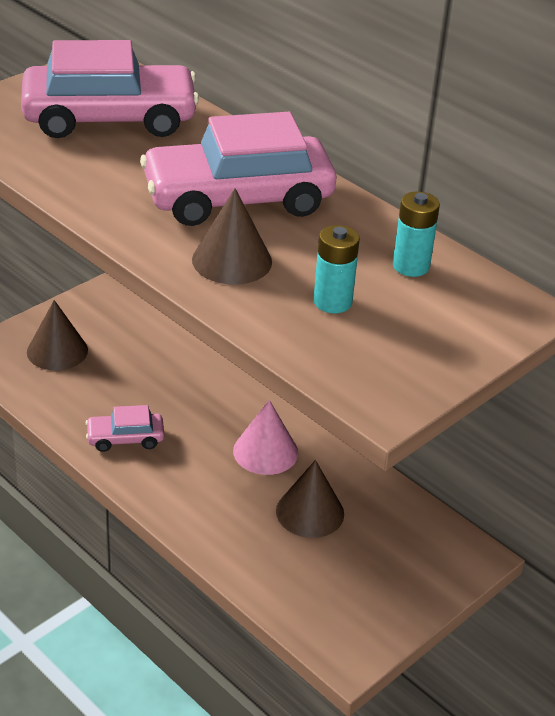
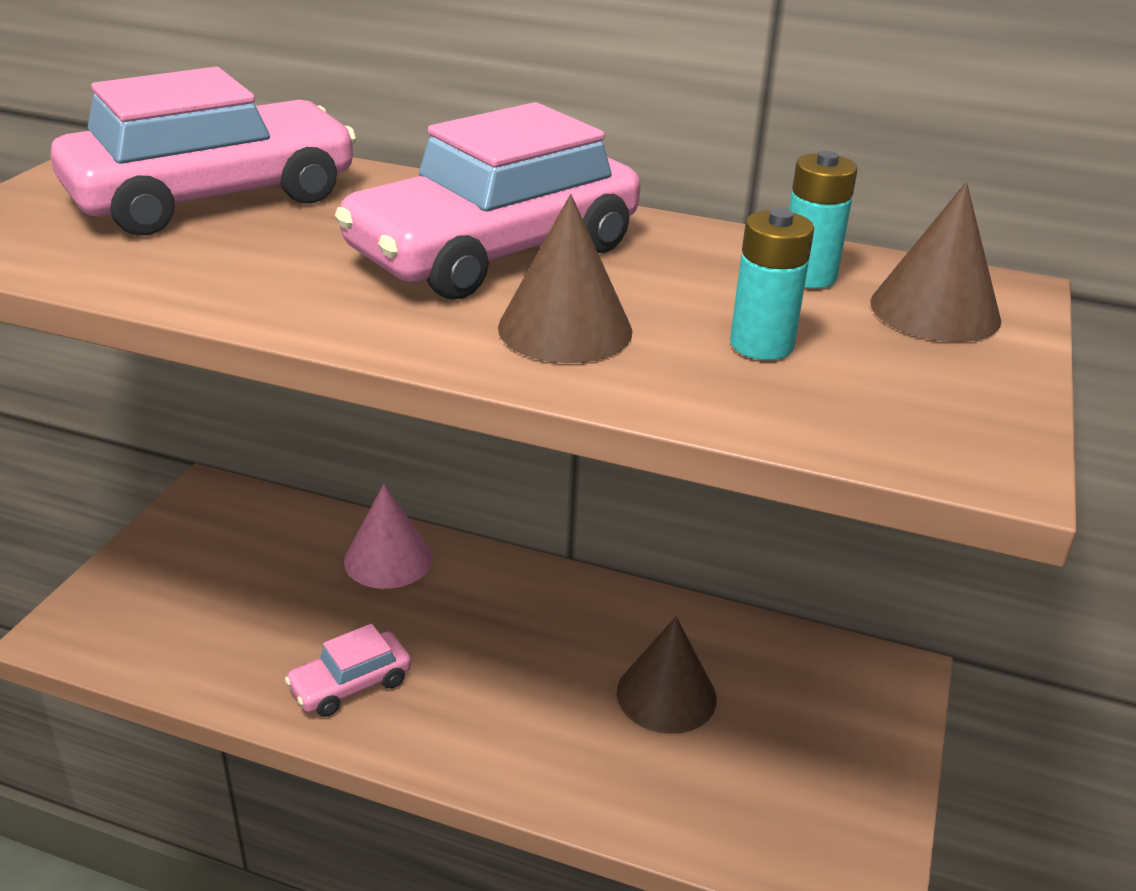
camera: 25 degrees left, 5 degrees down
(57, 351) = (176, 594): brown cone -> brown cone (935, 310)
(265, 451) = (553, 634): pink cone -> pink cone (388, 559)

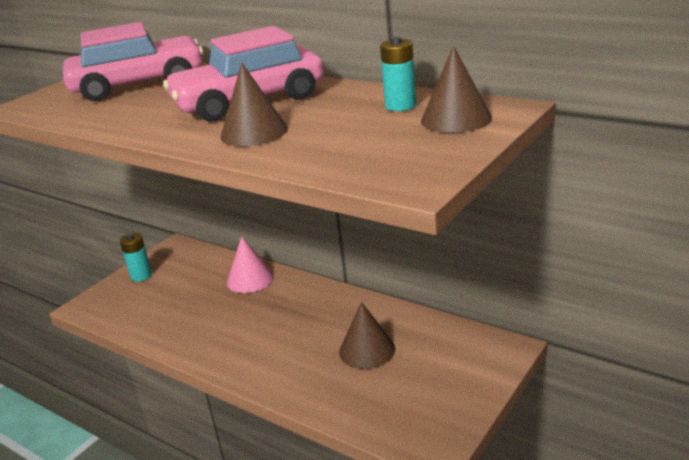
camera: 20 degrees right, 5 degrees down
(350, 684) = (207, 335): pink car -> none
(761, 345) = (345, 136): turquoise battery -> turquoise battery (141, 276)

